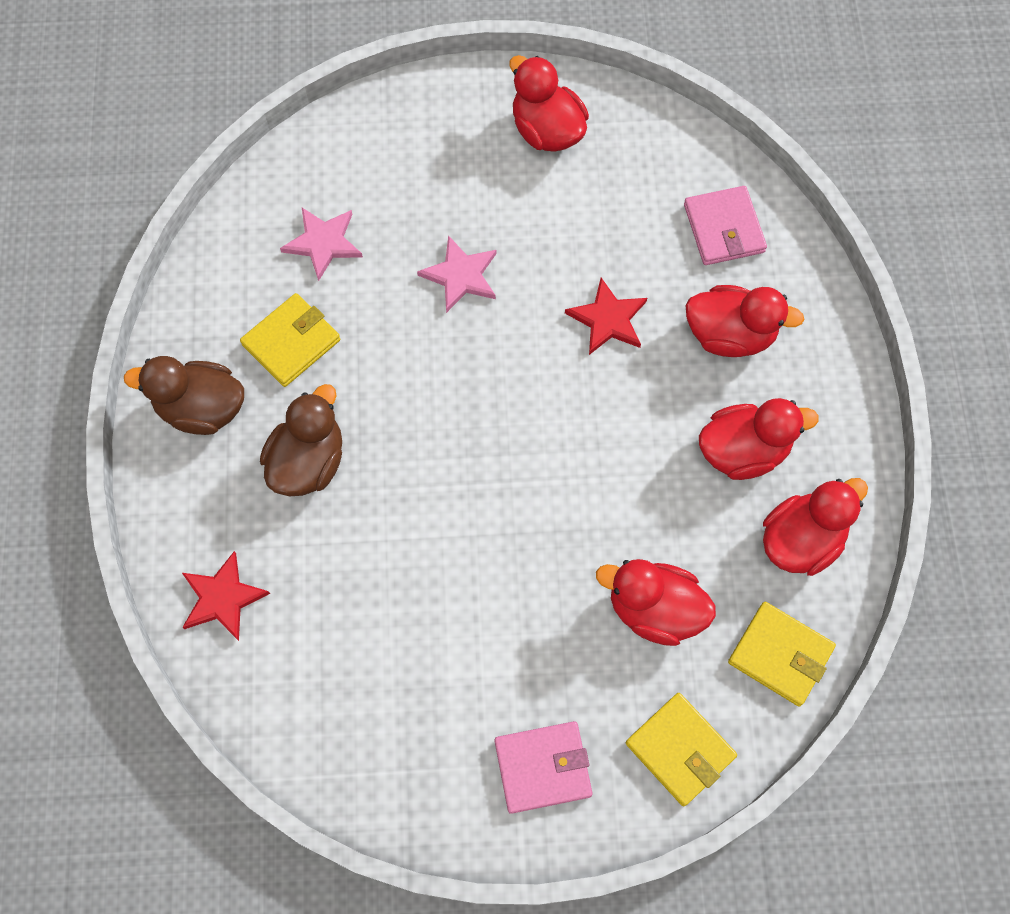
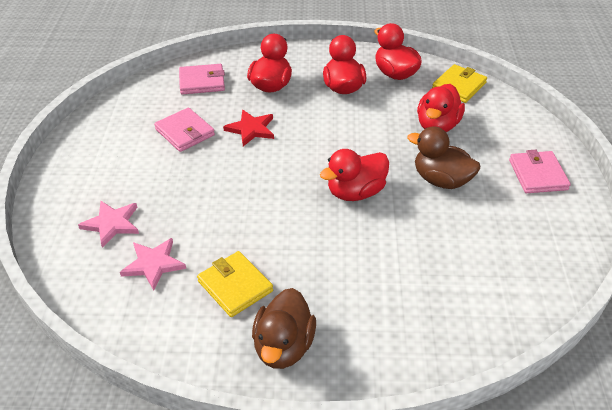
camera: 85 degrees left, 25 degrees down
(222, 598) = (444, 333): red star -> none
(308, 461) = (335, 278): brown duck -> brown duck (441, 180)
(460, 276) = (203, 191): pink star -> pink star (112, 224)
(547, 130) = (104, 145): red duck -> red duck (355, 192)
(588, 228) = (185, 132): none -> pink wallet
(680, 750) = (516, 123): yellow wallet -> none

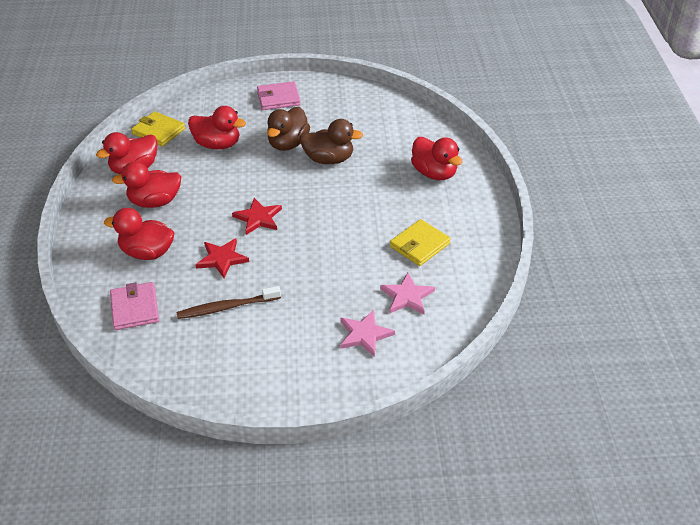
camera: 95 degrees left, 0 degrees up
(185, 132) = (227, 307): pink wallet -> brown toothbrush
(283, 346) = (467, 215): brown duck -> brown duck (329, 159)
(308, 154) = (258, 218): none -> red star
(355, 192) = (306, 188): red duck -> red duck (434, 173)

